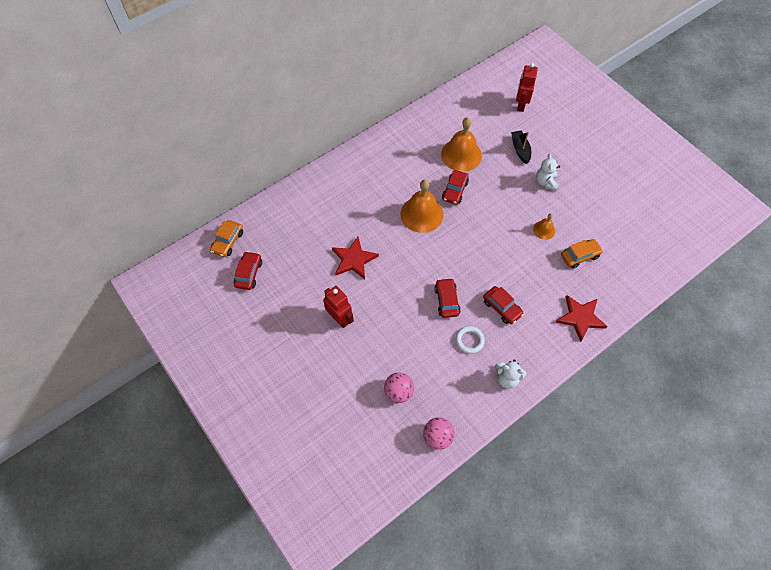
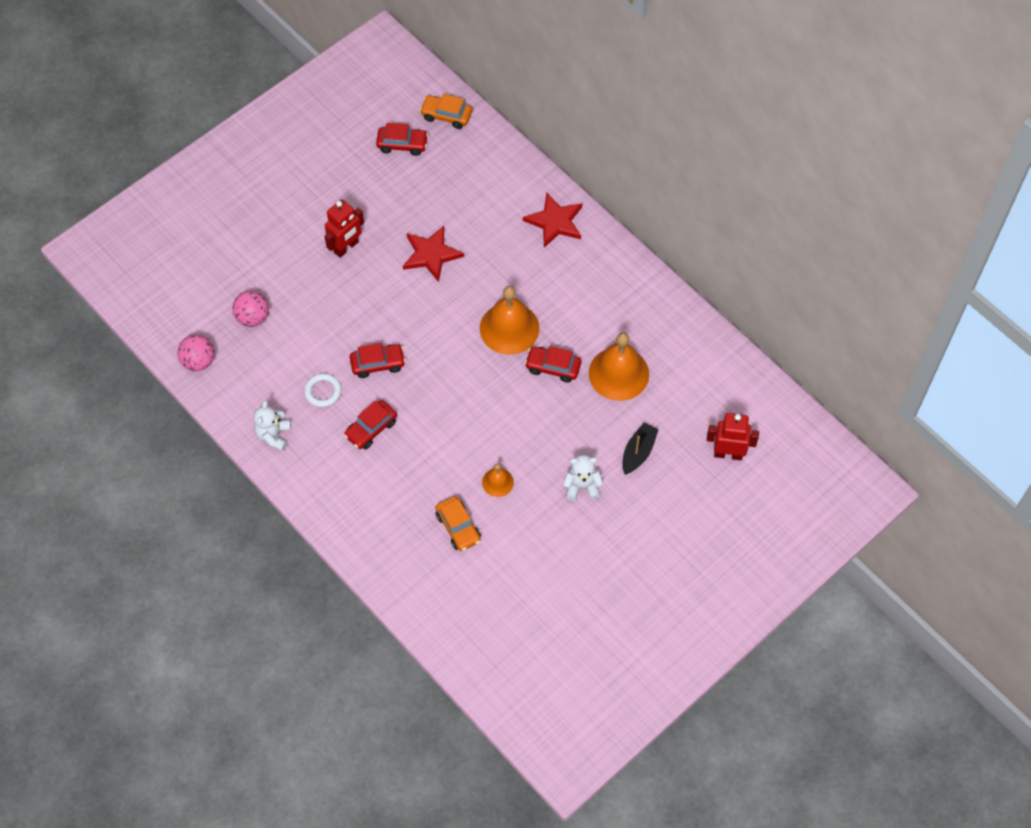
camera: 85 degrees right, 0 degrees up
(520, 150) = (638, 452): black boat -> black boat turned 45 degrees counterclockwise
(580, 318) = (361, 524): red star -> red star (555, 222)

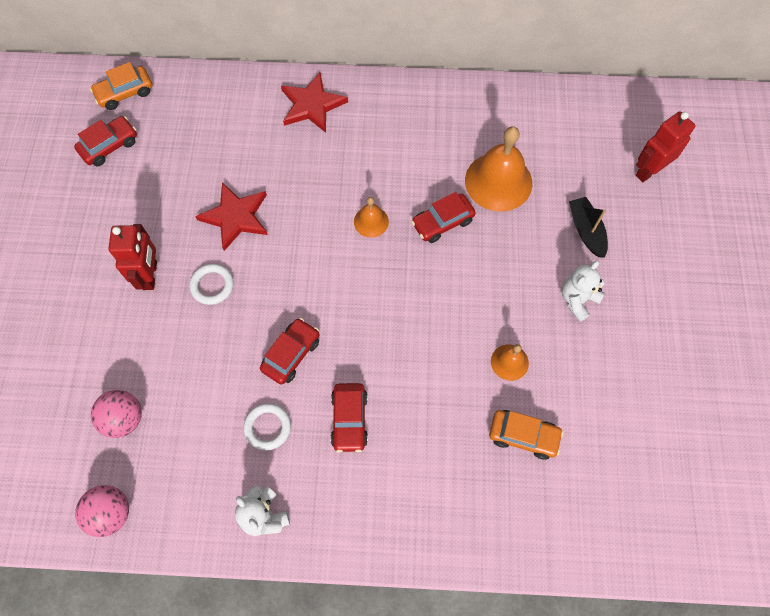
camera: 45 degrees left, 5 degrees up
(375, 284) = (212, 285): none -> white ring
(509, 328) = (371, 221): orange bell -> orange bell, size x0.51

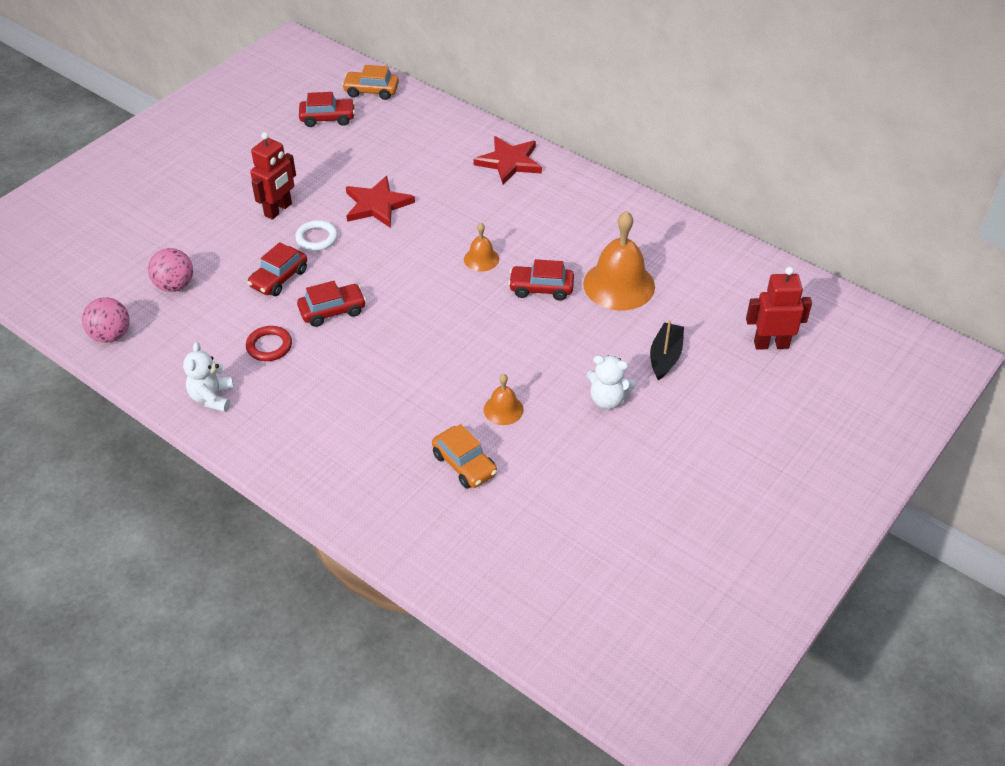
camera: 35 degrees right, 20 degrees down
(267, 427) = (269, 346): white ring -> red ring
(349, 420) = (335, 375): red car -> red car (279, 278)
(577, 299) = (608, 399): white teddy bear -> white teddy bear turned 150 degrees counterclockwise

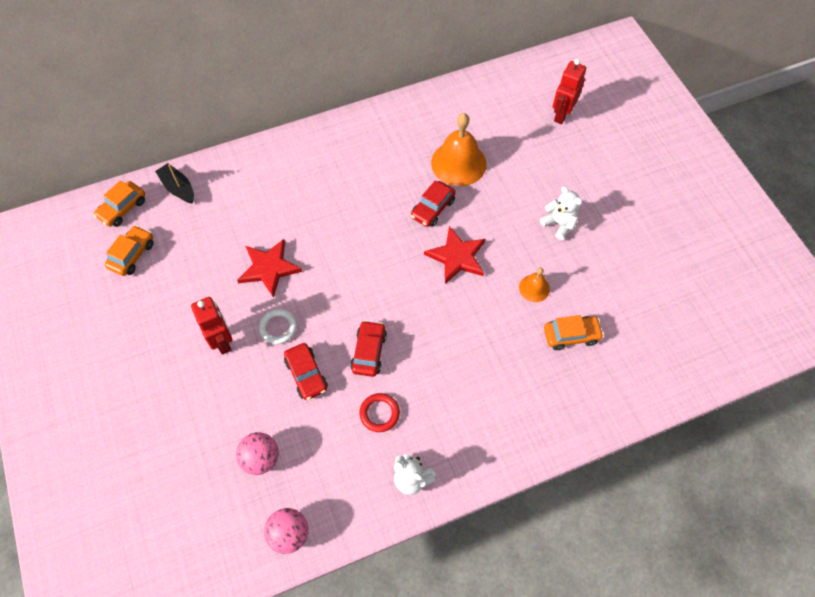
camera: 60 degrees left, 15 degrees up
(327, 118) = (132, 255): red car -> orange car
(481, 259) = (378, 229): orange bell -> none
(509, 162) = (285, 160): red star -> red star (457, 257)
(608, 399) = (559, 224): white teddy bear -> white teddy bear turned 90 degrees counterclockwise
(665, 357) = (540, 173): black boat -> black boat (178, 188)

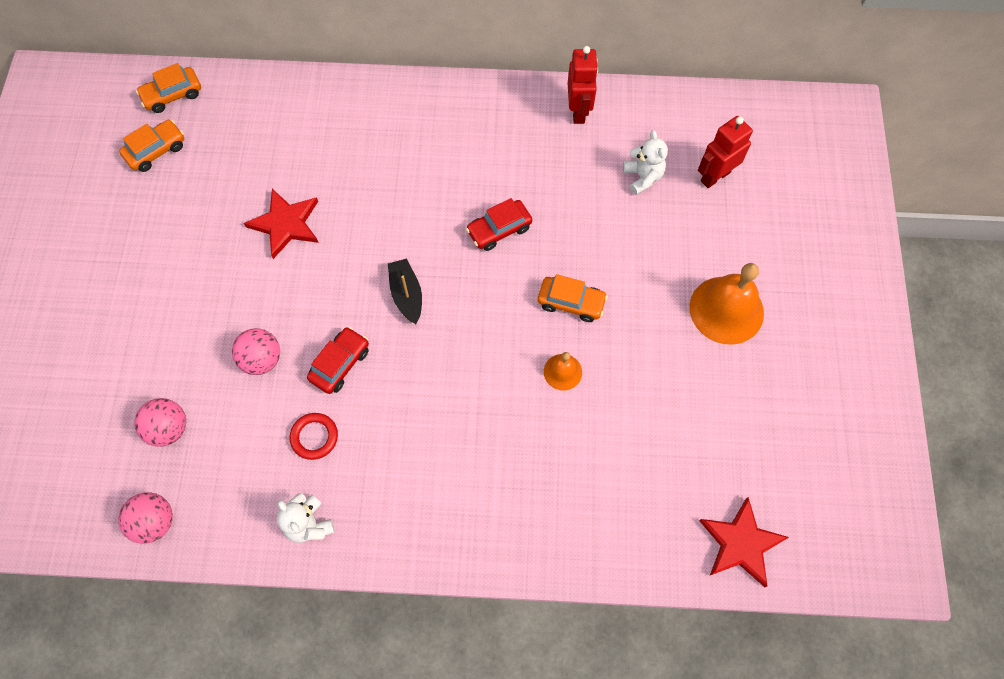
camera: 25 degrees right, 5 degrees up
(178, 188) = (240, 95): black boat -> black boat (406, 295)
(222, 341) = (197, 284): red robot -> red robot (578, 111)
(278, 327) = (260, 294): white ring -> none
(306, 375) = (262, 359): red car -> pink ball
(457, 257) = (495, 297): red star -> red star (740, 543)
(458, 163) = (558, 187): orange bell -> orange bell (726, 310)
(559, 224) = (635, 308): white teddy bear -> white teddy bear (643, 177)
(571, 335) = (574, 445): orange car -> orange car (571, 302)

